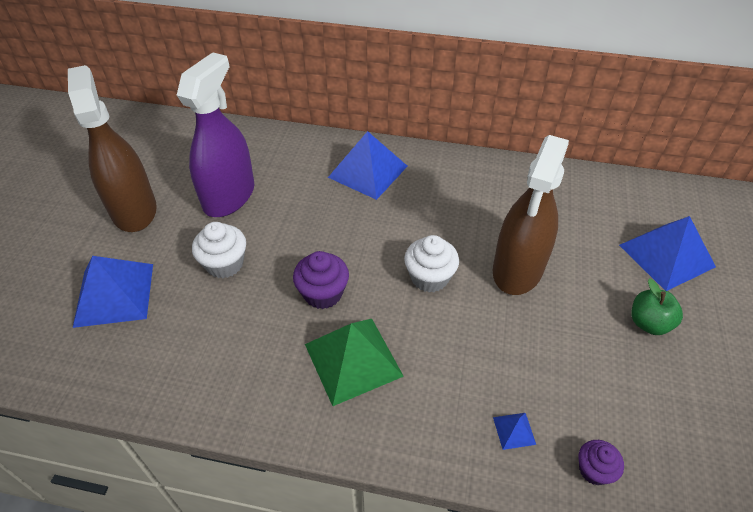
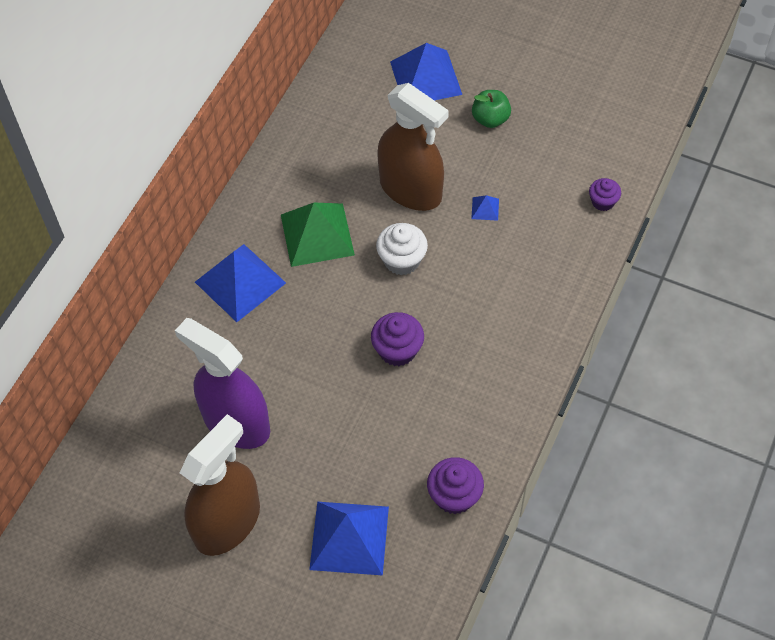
camera: 75 degrees left, 10 degrees up
(134, 210) = (227, 522): brown spray bottle -> brown spray bottle turned 135 degrees clockwise
(157, 373) = (454, 496): none -> purple cupcake
(224, 264) = (336, 433): white cupcake -> none
(353, 360) = (476, 338): green pyramid -> green pyramid (317, 234)
(514, 430) = (563, 241): blue pyramid -> blue pyramid (485, 208)

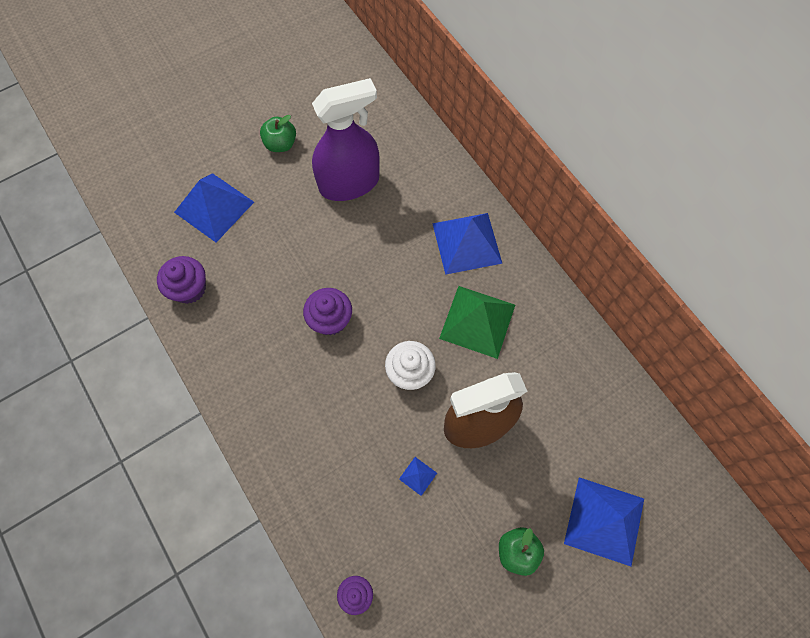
camera: 120 degrees right, 10 degrees up
(227, 522) = (281, 144): brown spray bottle -> green apple

